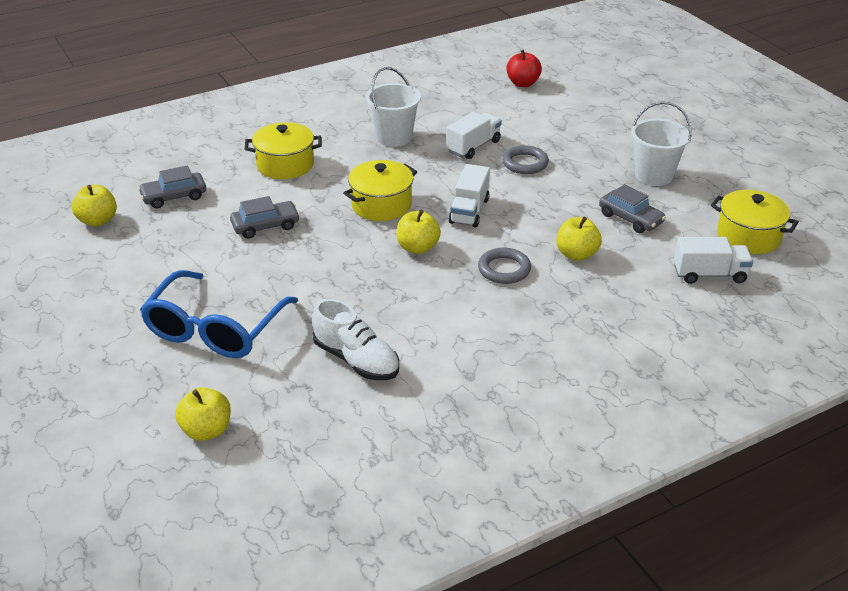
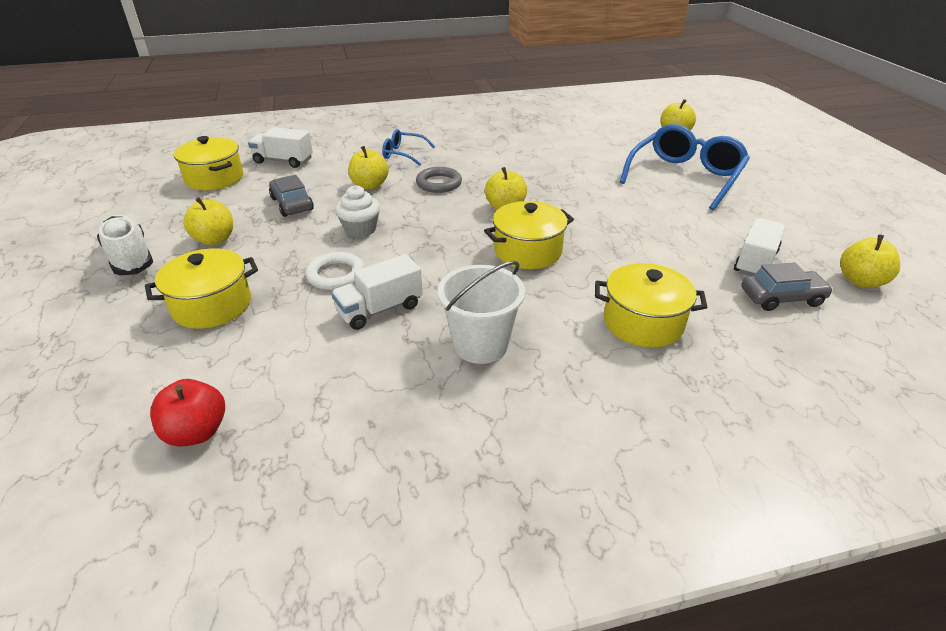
camera: 165 degrees left, 0 degrees up
(265, 226) = (657, 247): grey car -> none
(356, 360) = (576, 150): white shoe -> white shoe (130, 258)
(469, 211) = (437, 232): white truck -> white truck (755, 262)
(525, 163) = (336, 275): grey ring -> white ring
(540, 203) = (360, 229): none -> white cupcake
(579, 311) = (404, 154): none -> blue glasses
(590, 132) = (212, 305): none -> yellow pot
(653, 175) = (214, 239): white bucket -> yellow apple

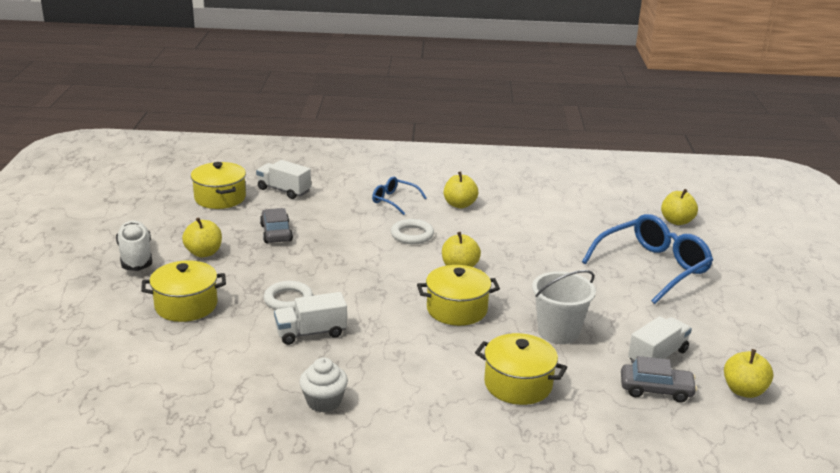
camera: 15 degrees right, 10 degrees down
(196, 432) = (151, 389): red apple -> none
(360, 229) = (324, 265): white cupcake -> white cupcake (324, 402)
(369, 185) = (349, 226): yellow apple -> yellow apple (459, 205)
(439, 183) = (412, 235): grey ring -> white ring
(480, 345) = (376, 374): white bucket -> white bucket (558, 332)

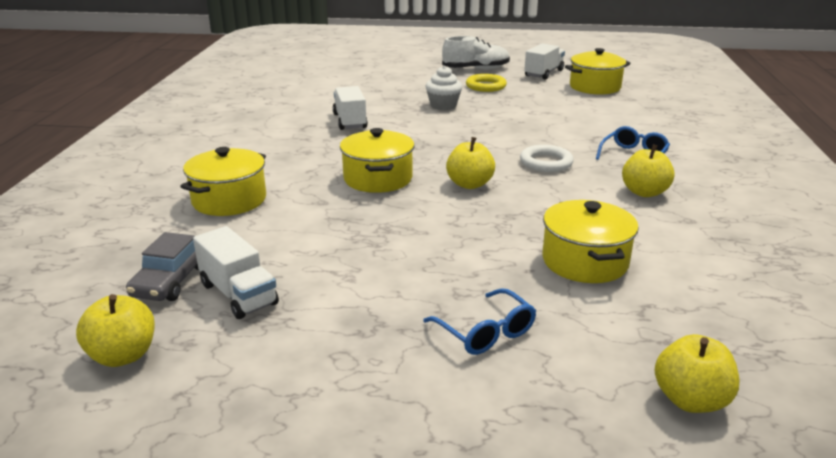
camera: 95 degrees right, 0 degrees up
(186, 305) = (400, 85): yellow pot -> yellow pot (585, 261)
(204, 253) = (485, 86): yellow apple -> yellow ring
(276, 233) = (530, 107): grey car -> none
(284, 190) = (627, 108): white truck -> white truck (543, 73)
(288, 300) = (405, 113): white ring -> none
(324, 402) = (249, 126): white cupcake -> white cupcake (443, 106)
(558, 332) = (317, 231): white bucket -> none
(652, 268) = (485, 332): blue glasses -> blue glasses, size x0.51

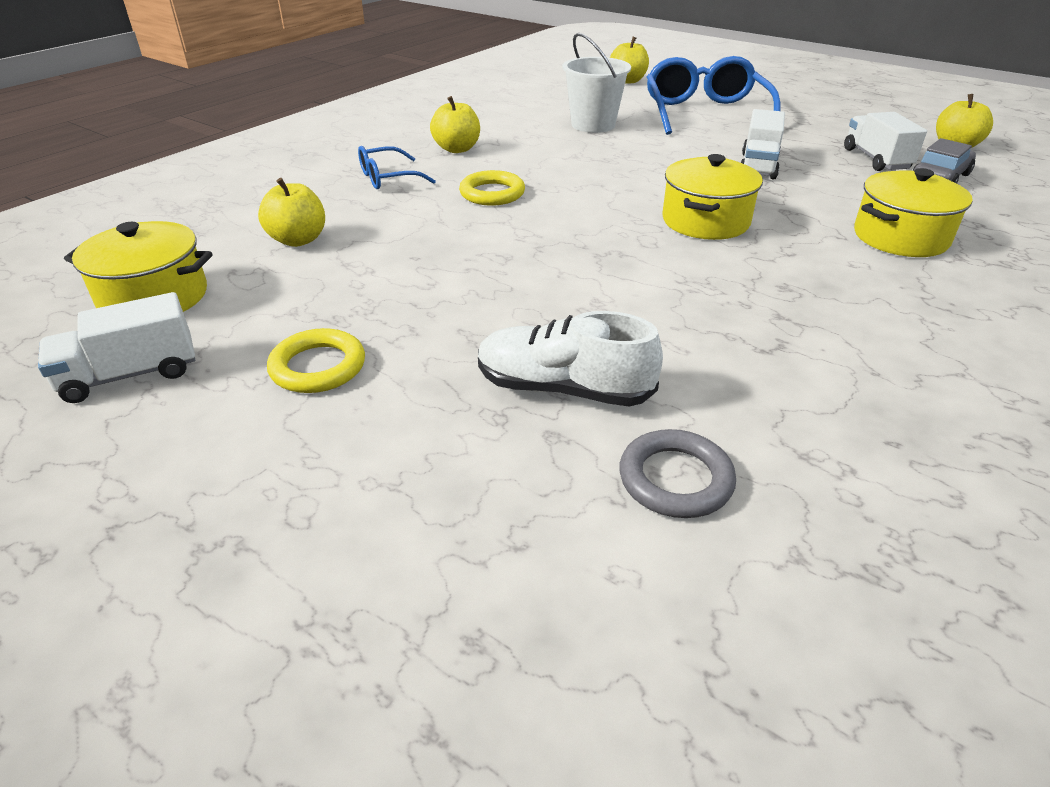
camera: 150 degrees left, 10 degrees up
(328, 90) = (675, 479): none -> grey ring
(350, 121) = (683, 337): white truck -> white truck (758, 165)
(443, 106) = (478, 330): white cupcake -> none
(469, 184) = (608, 191): yellow apple -> yellow apple (298, 240)
(476, 69) = (219, 454): white shoe -> white shoe (563, 389)
(485, 332) = (705, 113): blue glasses -> blue glasses, size x1.95
(546, 163) = (492, 193): white ring -> yellow ring
(585, 261) = (593, 125): yellow pot -> white bucket

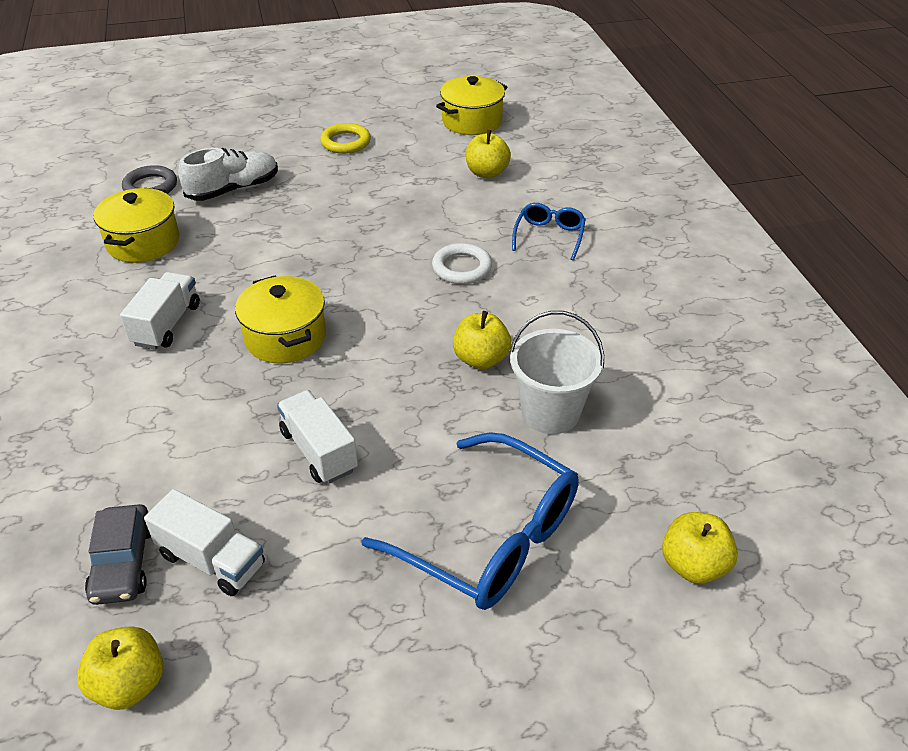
camera: 130 degrees right, 5 degrees up
(130, 374) = (405, 105): white truck -> white truck (167, 325)
(457, 149) = (576, 293): yellow apple -> yellow apple (481, 359)
(492, 193) = (462, 268): yellow ring -> white ring
(900, 237) = (124, 416): yellow pot -> yellow pot (143, 242)

